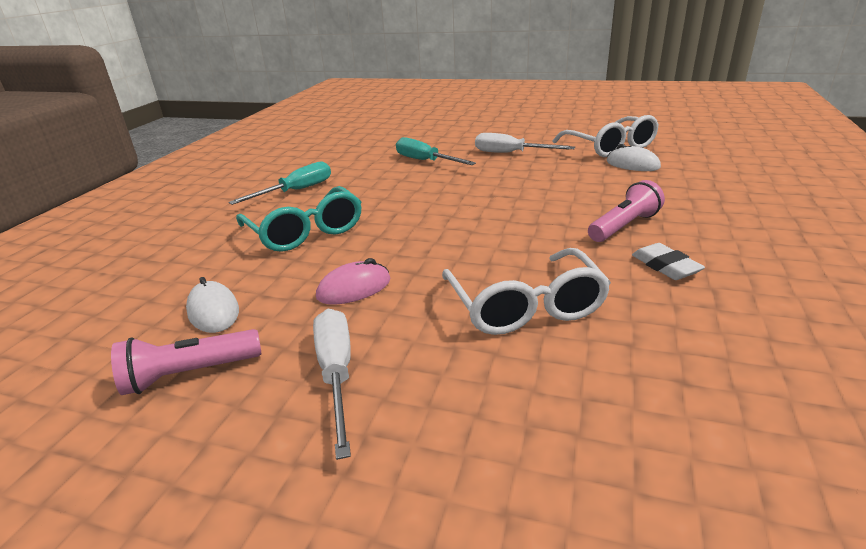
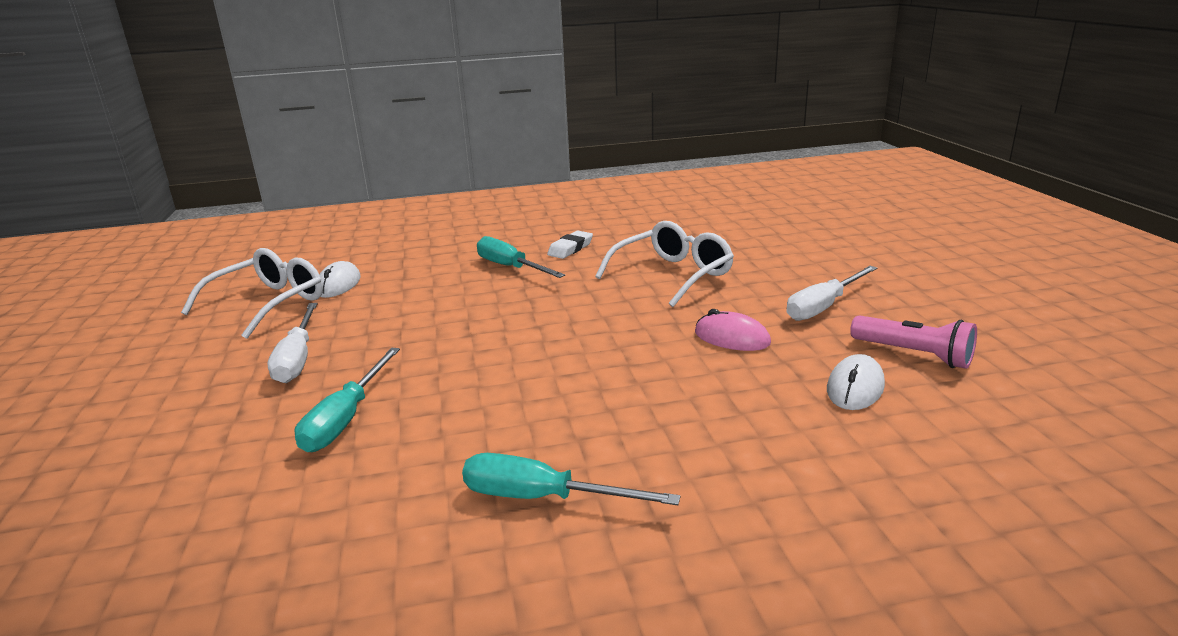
camera: 120 degrees left, 5 degrees down
(306, 232) = (664, 414): turquoise glasses -> none
(624, 226) = (510, 267): pink flashlight -> turquoise screwdriver

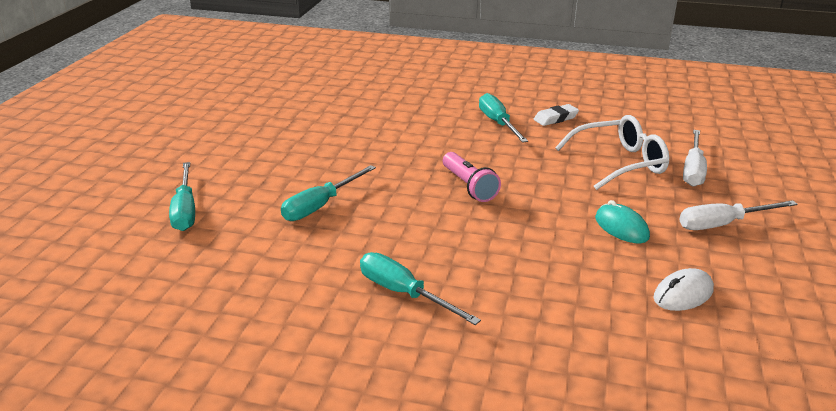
camera: 25 degrees right, 5 degrees up
(125, 488) = (185, 210): none -> turquoise screwdriver
(269, 303) = (318, 109): white glasses -> none
(297, 358) = (314, 156): white screwdriver -> white screwdriver (693, 170)
(338, 284) = (369, 106): white mouse -> none
(732, 338) = (621, 227): pink mouse -> turquoise mouse
(913, 354) = (760, 285): pink flashlight -> pink flashlight (468, 186)

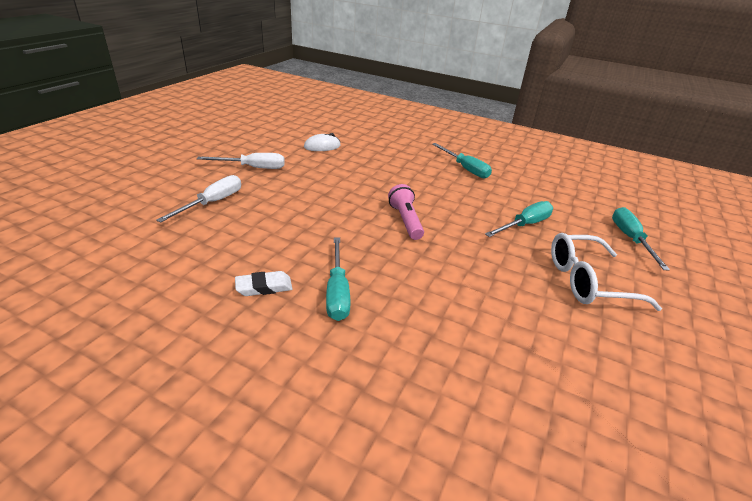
camera: 170 degrees left, 5 degrees up
(620, 163) = (262, 219): white glasses -> white glasses (587, 281)
(621, 227) = (319, 176): turquoise mouse -> none

